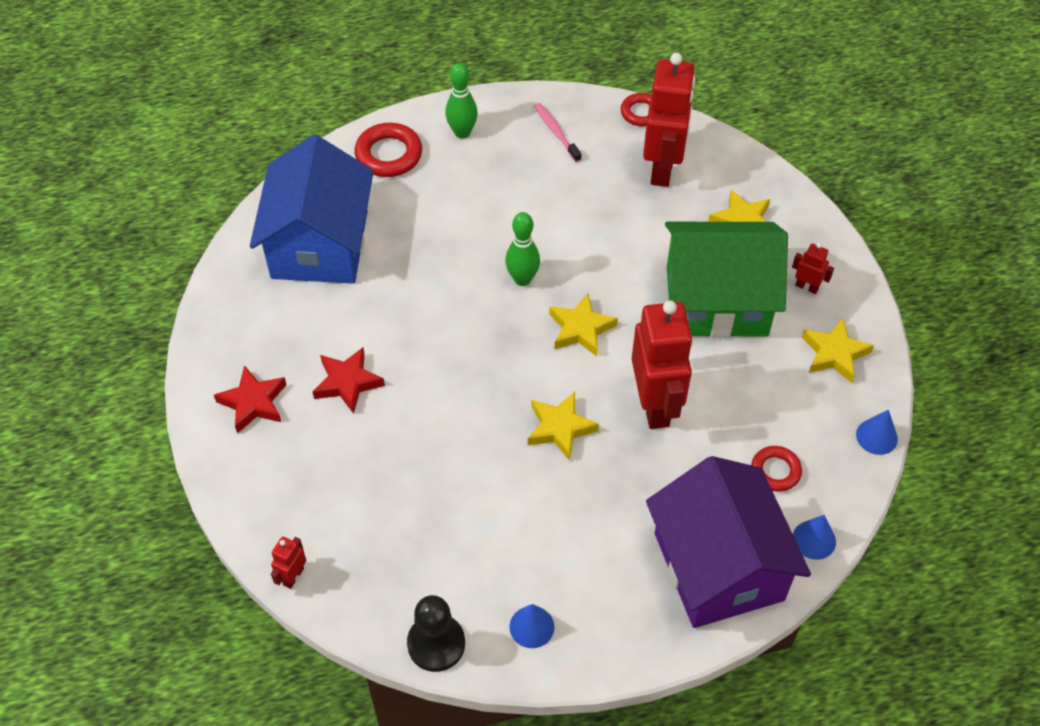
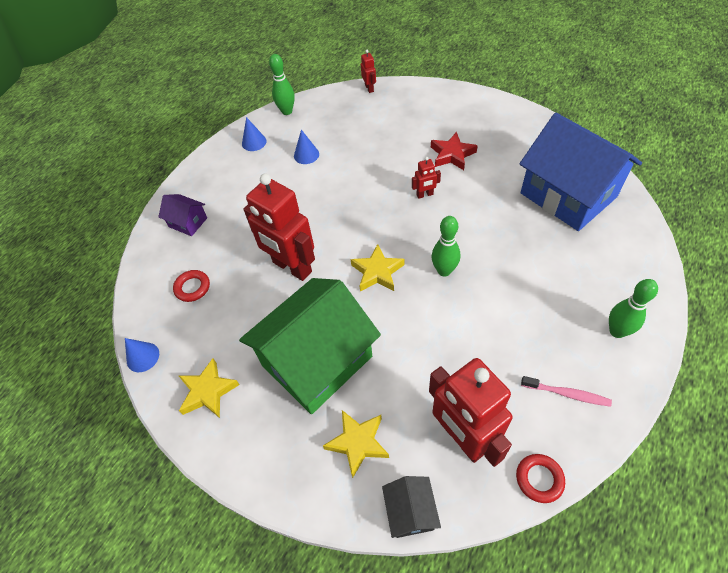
camera: 140 degrees right, 0 degrees up
(253, 402) = (477, 118): red star -> none
(389, 154) = (626, 274): red ring -> none
(436, 644) = (287, 111): black pawn -> green bowling pin
(560, 428) = (329, 217): yellow star -> none
(718, 566) = (188, 222): purple house -> purple house, size x0.43
(746, 162) = (410, 511): none -> black house
(806, 287) = (265, 429): red robot -> red robot (425, 195)
(814, 539) = (145, 271): blue cone -> blue cone (306, 155)

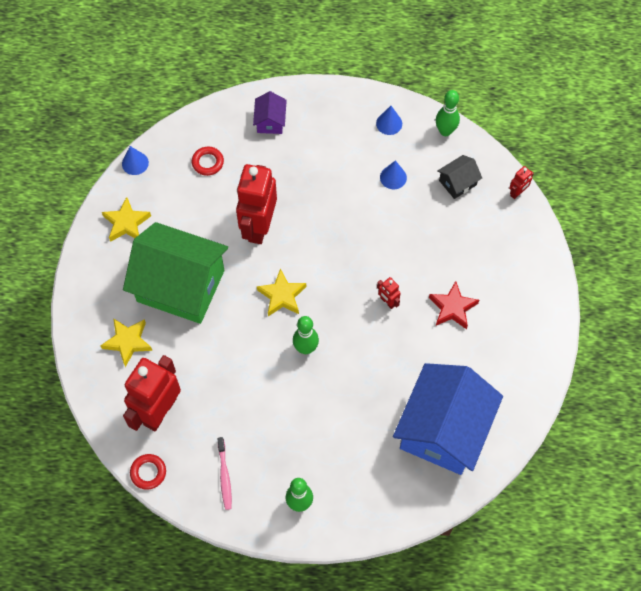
camera: 60 degrees right, 10 degrees up
(410, 511) = (93, 395): black house -> black house (457, 183)

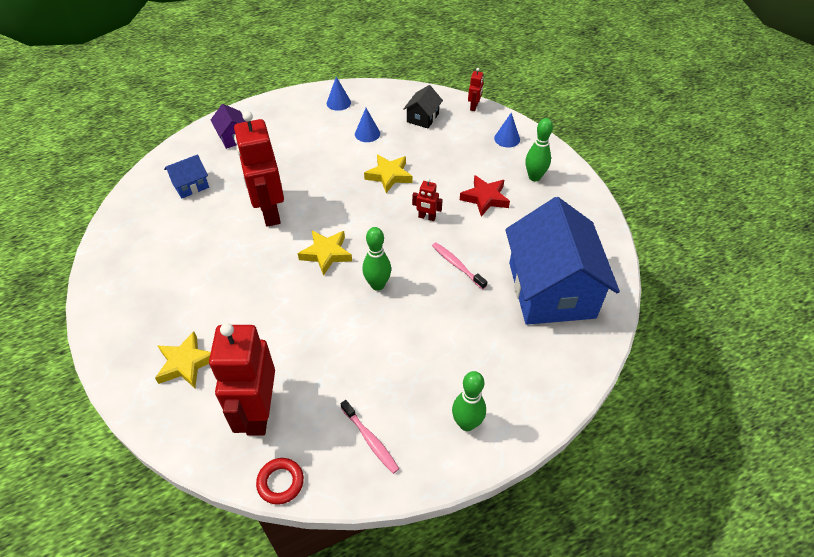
camera: 30 degrees left, 15 degrees down
(126, 223) = (130, 262): yellow star -> yellow star (389, 175)
(135, 163) = (115, 213): blue cone -> blue cone (507, 139)
(181, 286) = (218, 289): green house -> none
(208, 162) = (190, 185): red ring -> blue house
(382, 364) = (457, 265): none -> pink toothbrush
(445, 131) = (388, 91): green bowling pin -> green bowling pin (534, 177)

